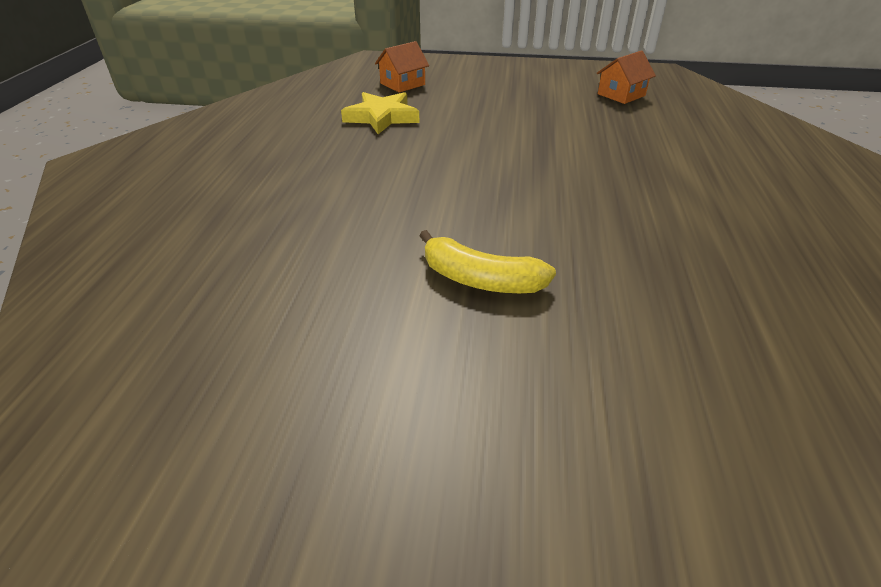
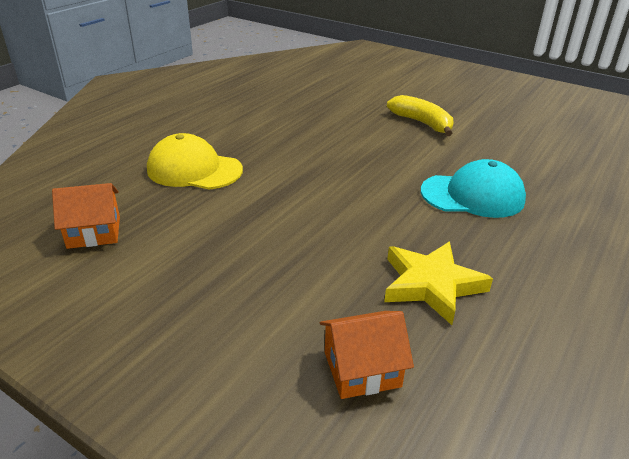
camera: 155 degrees left, 5 degrees down
(369, 183) = (472, 195): none -> turquoise cap
(641, 142) = (194, 170): none -> yellow cap

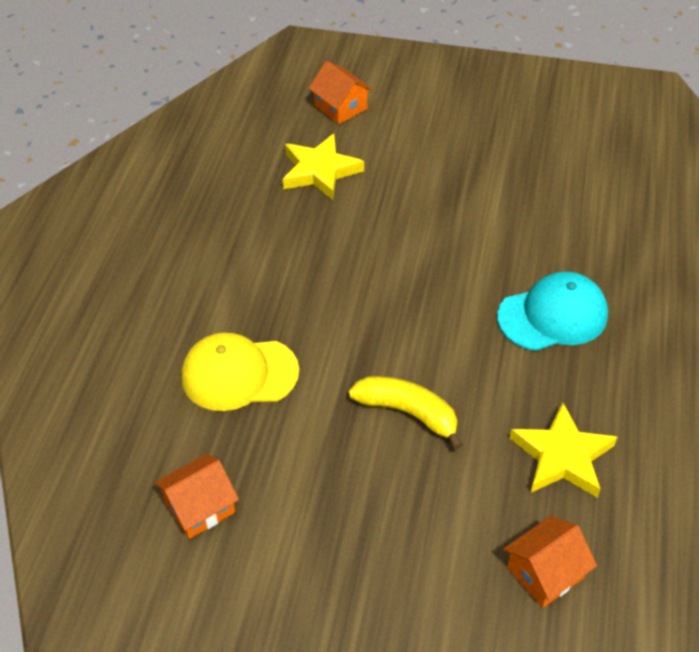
camera: 20 degrees left, 15 degrees up
(335, 93) = (320, 171): none -> yellow star
(371, 71) = (340, 107): none -> orange house
(422, 123) = (451, 202): yellow banana -> yellow banana (408, 413)

